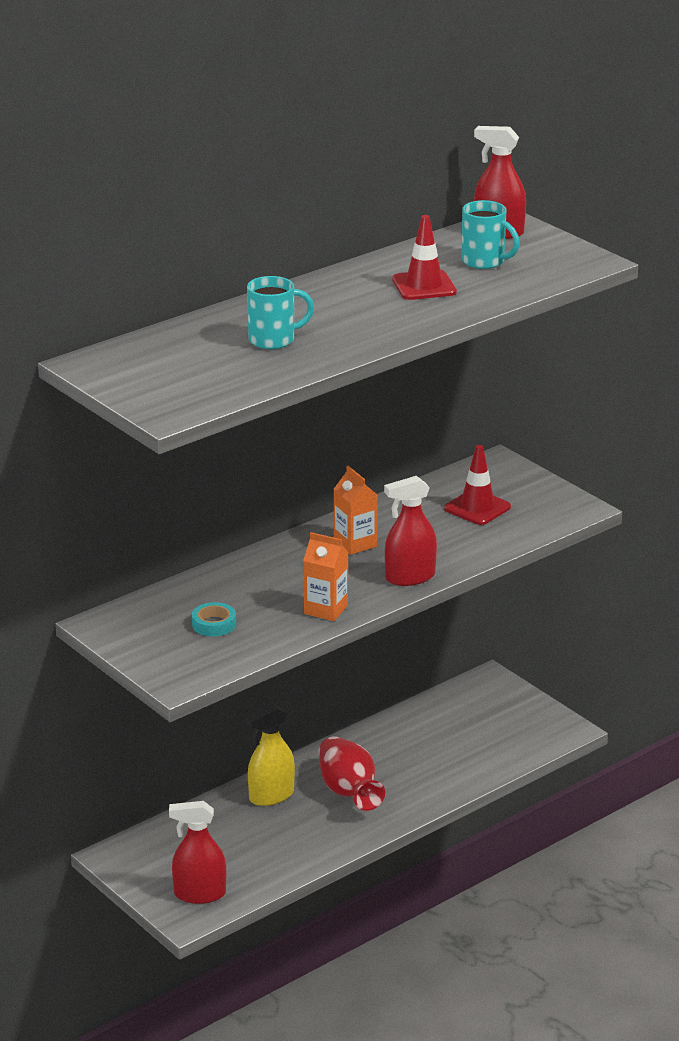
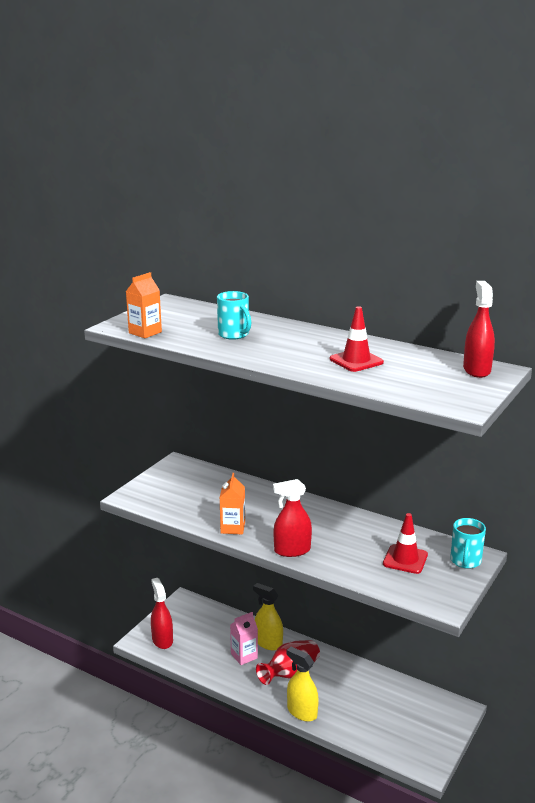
camera: 70 degrees right, 5 degrees down
(214, 624) = (195, 495): turquoise tape -> none
(286, 823) = (244, 656): none -> pink carton
(355, 544) = (320, 522): orange carton -> orange carton (145, 332)
(410, 577) = (292, 550): red spray bottle -> red spray bottle turned 60 degrees counterclockwise
(428, 799) = (302, 712): none -> yellow spray bottle
(484, 261) = (418, 372): turquoise mug -> turquoise mug (465, 561)

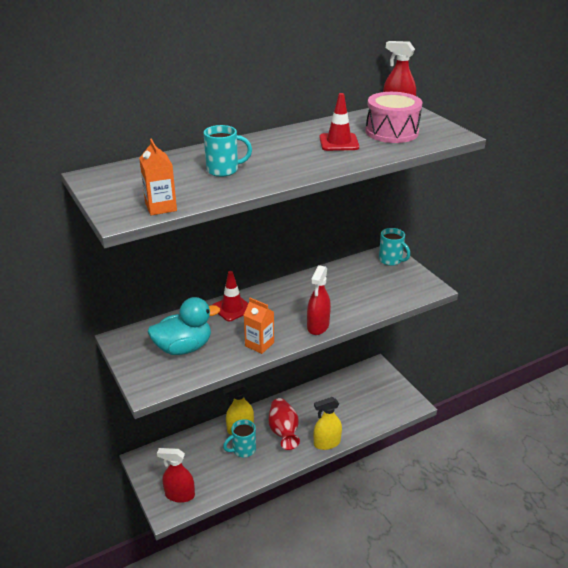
camera: 60 degrees left, 10 degrees up
(193, 493) = (184, 348): none -> turquoise duck
(244, 656) = (243, 449): pink carton -> turquoise mug
(405, 559) = (370, 282): red traffic cone -> red traffic cone (232, 308)
(420, 377) = (392, 132): none -> pink drum

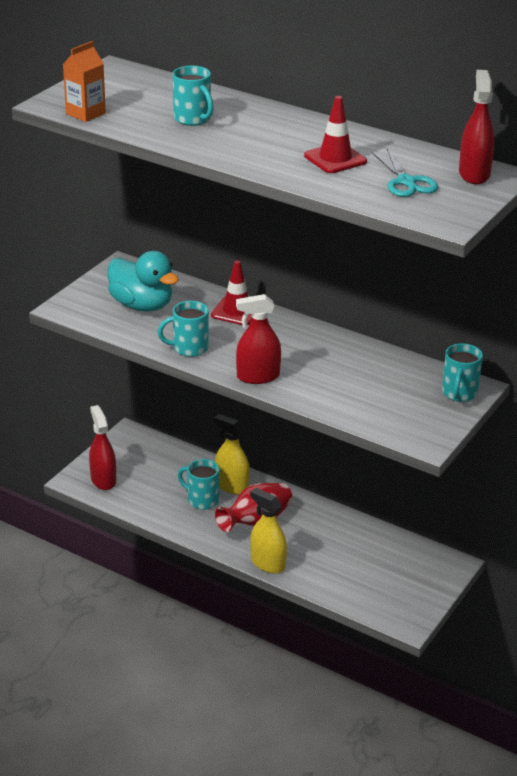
camera: 60 degrees right, 0 degrees up
(259, 344) = (189, 348): orange carton -> turquoise mug
(392, 132) = (406, 182): pink drum -> turquoise scissors

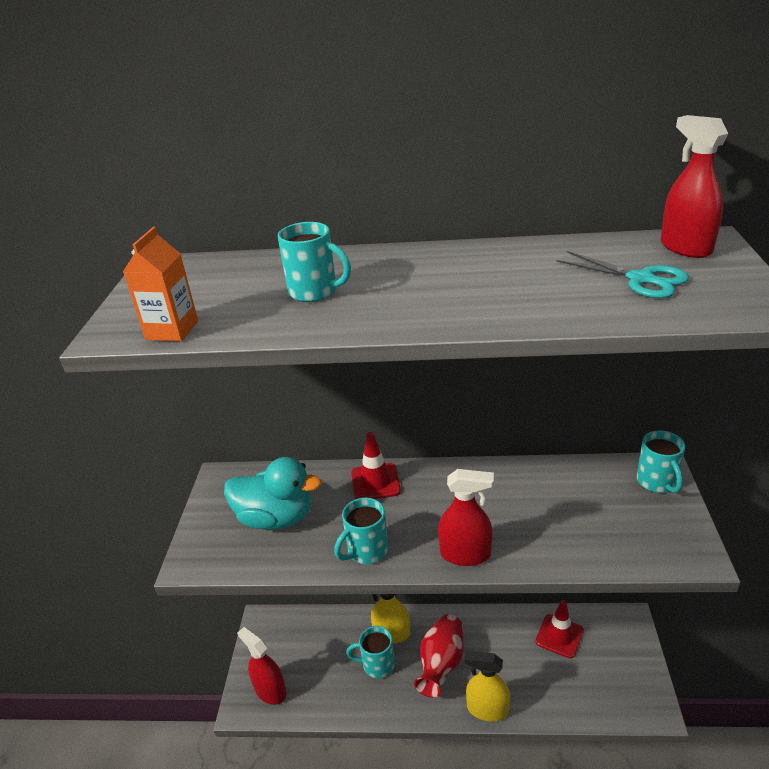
camera: 25 degrees left, 0 degrees up
(258, 376) = (465, 554): red spray bottle -> red spray bottle turned 135 degrees counterclockwise
(335, 159) = (530, 281): red traffic cone -> red traffic cone (559, 636)

